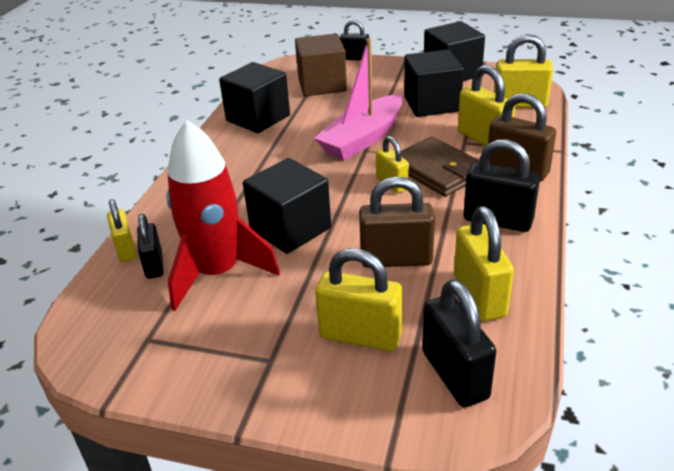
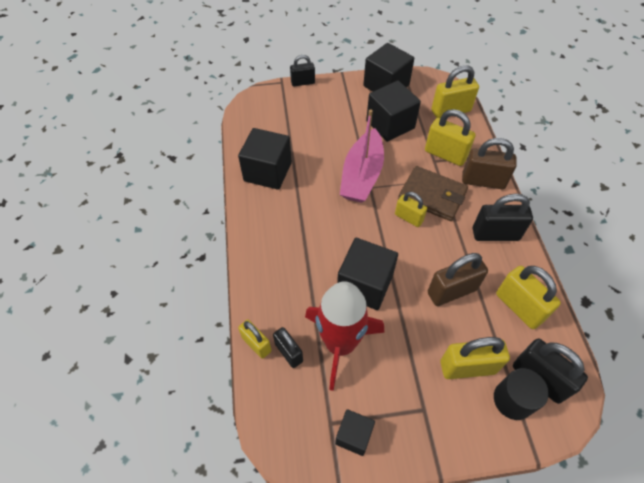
camera: 25 degrees left, 20 degrees up
(164, 358) = (354, 435): none -> black cube
(322, 85) = (295, 120): brown cube -> none
(399, 386) = (512, 400): none -> black cylinder

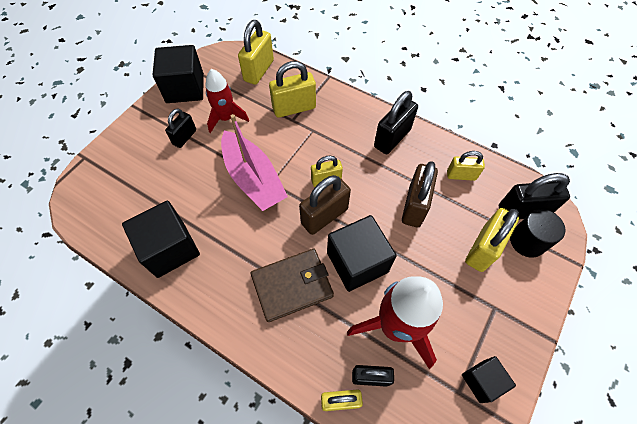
camera: 50 degrees left, 5 degrees up
(303, 82) = (106, 142): black padlock -> black padlock (185, 137)
(390, 124) = (226, 118): black cube -> red rocket
(432, 196) = (321, 148): brown wallet -> brown wallet (292, 286)
(483, 181) = (341, 106): brown padlock -> brown padlock (324, 216)
(519, 307) = (461, 175): yellow padlock -> yellow padlock, size x0.63

